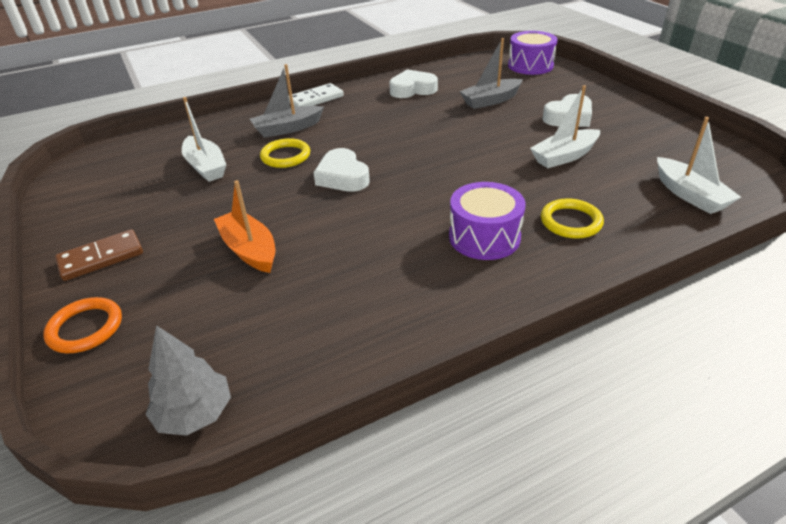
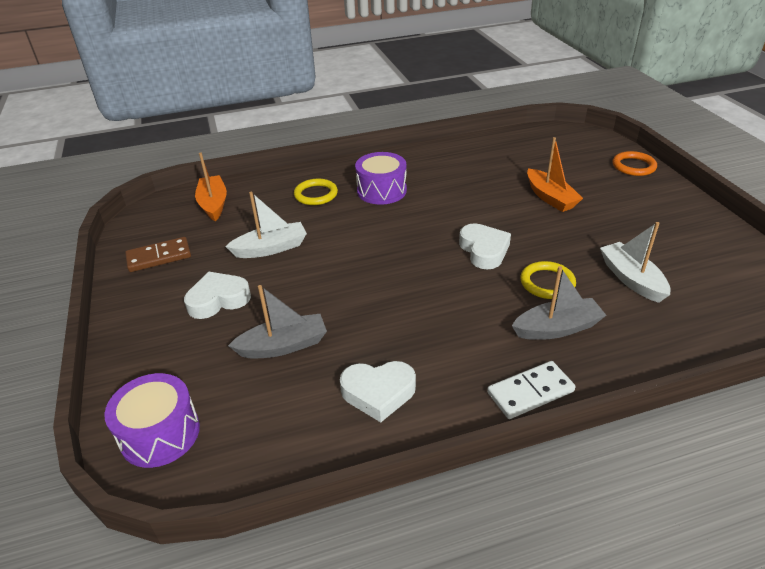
camera: 170 degrees left, 0 degrees up
(101, 258) = (662, 202): brown domino -> brown domino (159, 257)
(195, 414) = (548, 134): grey tree -> none
(689, 195) = (213, 204): white boat -> orange boat

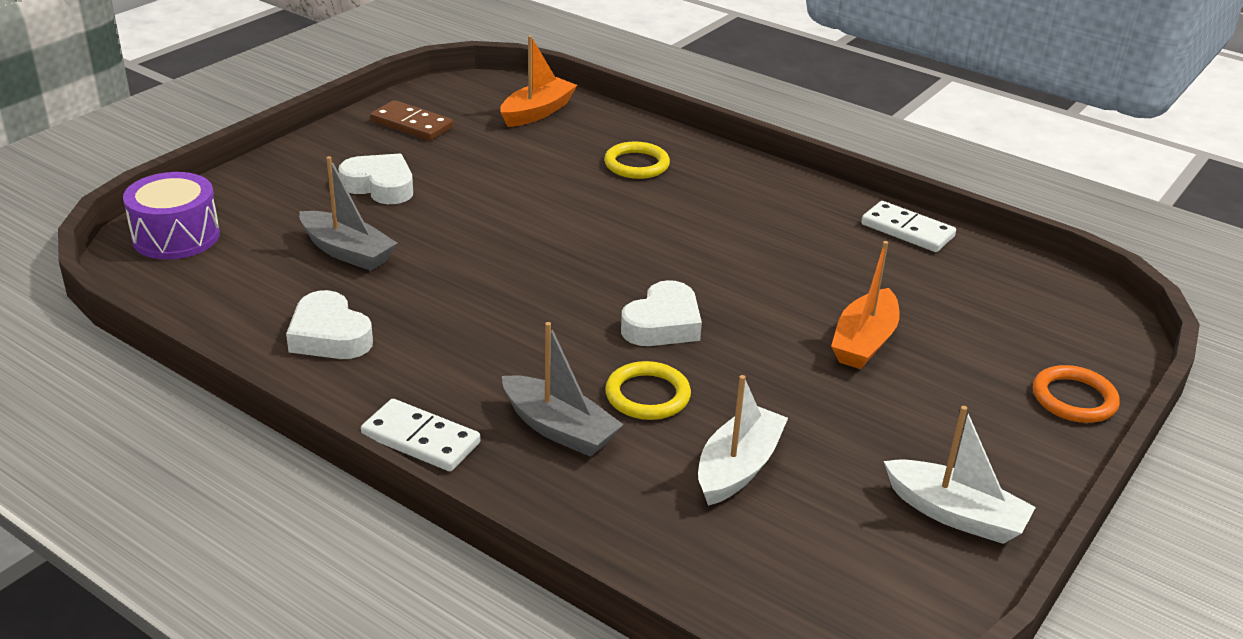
camera: 50 degrees right, 5 degrees down
(271, 248) = (497, 179): white boat -> white boat (955, 514)
(381, 191) = (704, 204): purple drum -> none
(467, 147) = (907, 230): none -> white domino

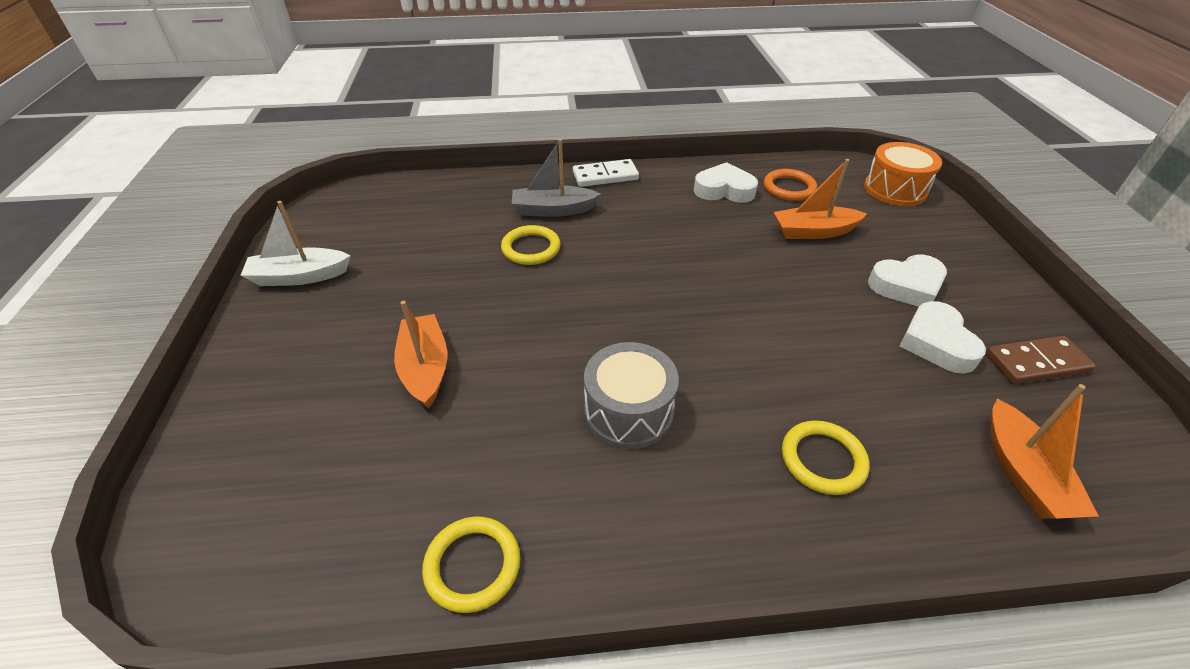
camera: 140 degrees right, 10 degrees up
(176, 236) = (895, 189): purple drum -> orange drum
(347, 252) = (813, 232): grey boat -> orange boat
(663, 324) = (577, 296): white heart -> white heart (936, 343)
(726, 238) = (628, 411): none -> grey drum
(738, 467) = (443, 239): white boat -> none
(907, 230) = (472, 565): white domino -> yellow ring
(1074, 399) = (221, 415): orange ring -> orange ring (789, 188)

